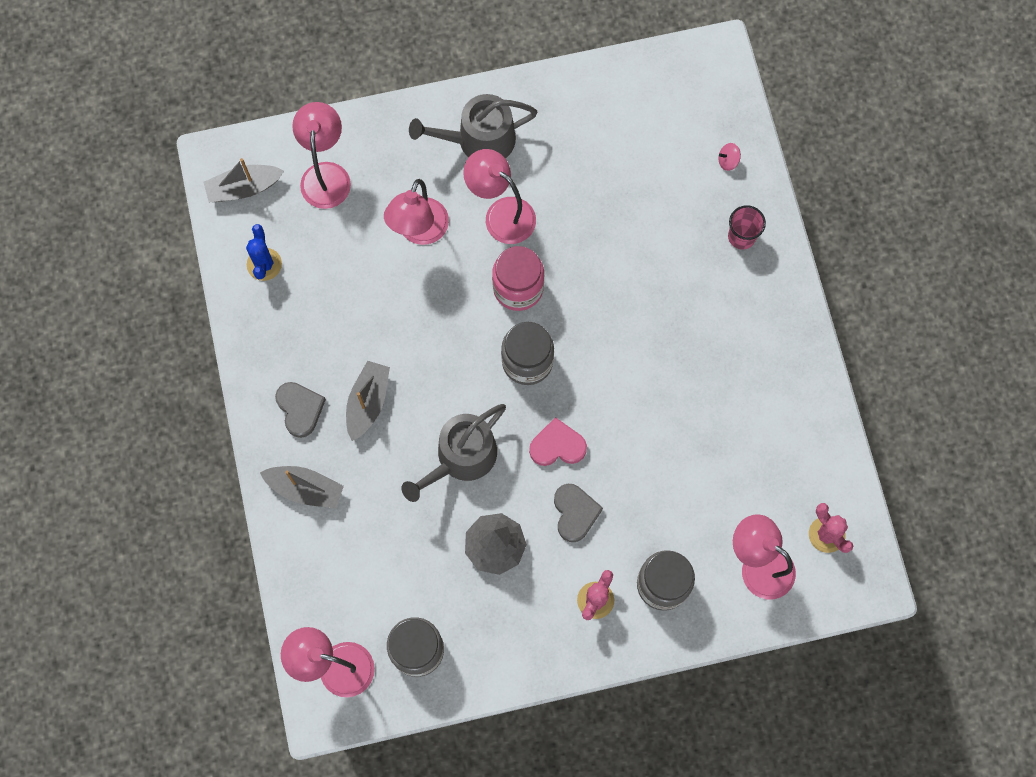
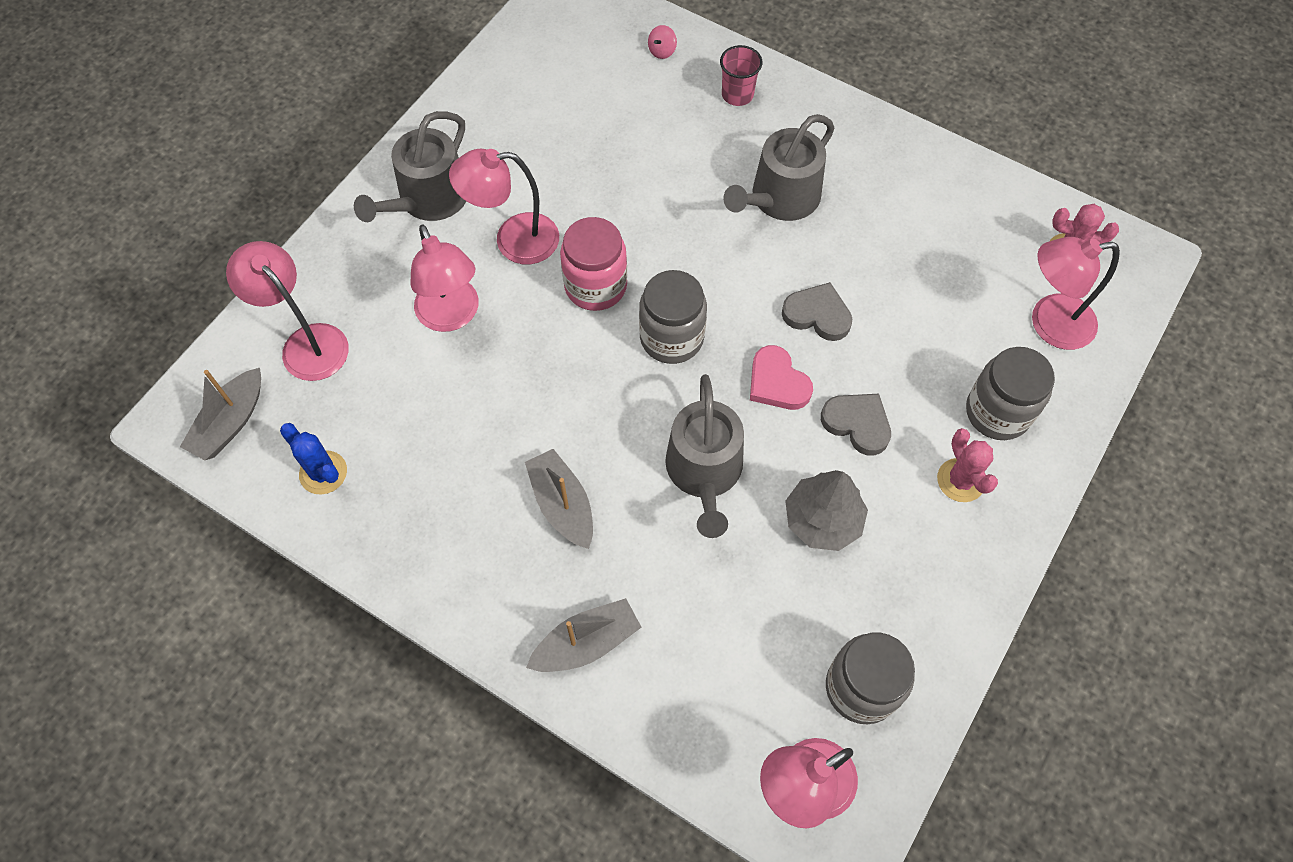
camera: 45 degrees left, 10 degrees down
(300, 409) = (500, 572): grey heart -> grey heart (817, 315)
(557, 446) = (777, 382): pink heart -> pink heart turned 75 degrees counterclockwise
(688, 333) = (780, 198): none -> grey watering can

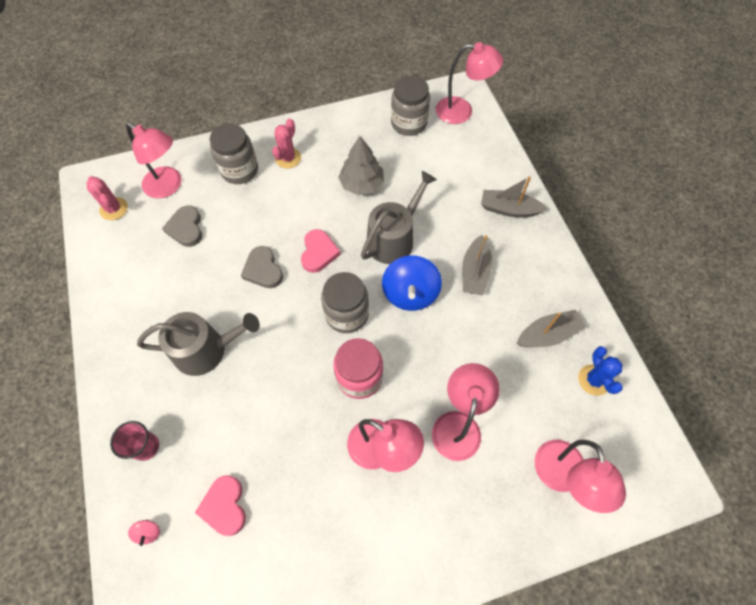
camera: 140 degrees left, 0 degrees up
(230, 422) = (638, 455): grey boat -> grey boat (548, 334)
(428, 200) = (412, 533): grey watering can -> none
(618, 106) = (224, 506): none -> pink heart
(620, 416) = (410, 293): none -> blue spinning top
(662, 51) = (148, 532): pink spinning top -> pink spinning top turned 90 degrees clockwise
(857, 424) = (303, 209): grey heart -> grey heart (186, 228)

